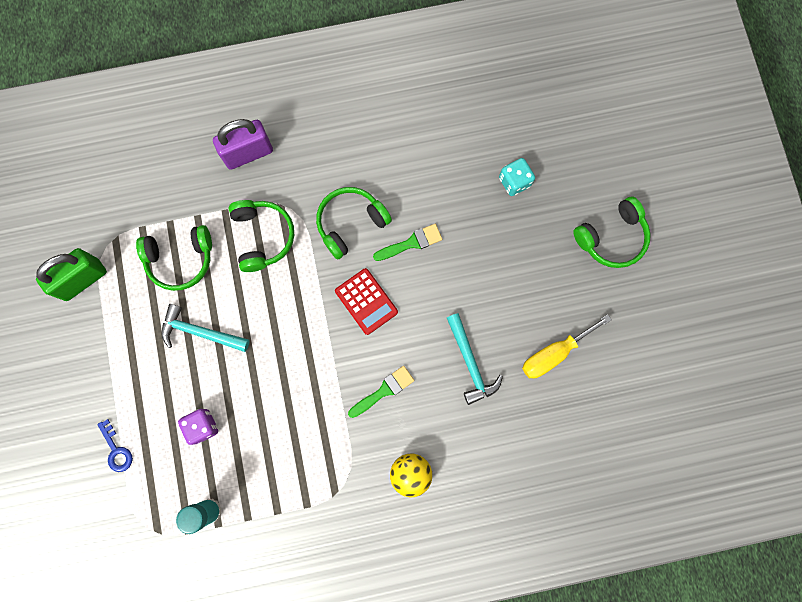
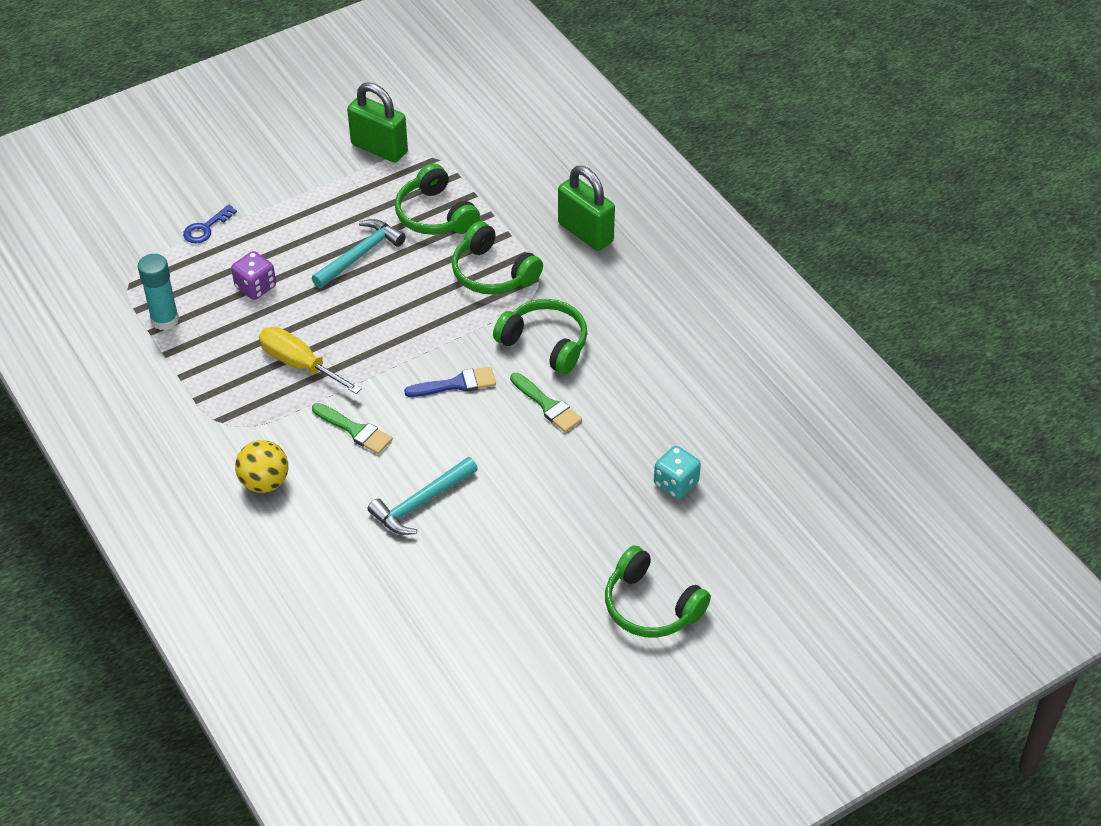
camera: 70 degrees right, 30 degrees down
(200, 332) = (360, 254): turquoise hammer -> turquoise hammer turned 45 degrees clockwise
(248, 153) = (585, 233): purple padlock -> green padlock
(262, 237) = (493, 273): green headphones -> green headphones turned 75 degrees clockwise
(366, 301) = (456, 384): red calculator -> blue brush
(554, 353) = (468, 584): yellow screwdriver -> yellow screwdriver (299, 364)

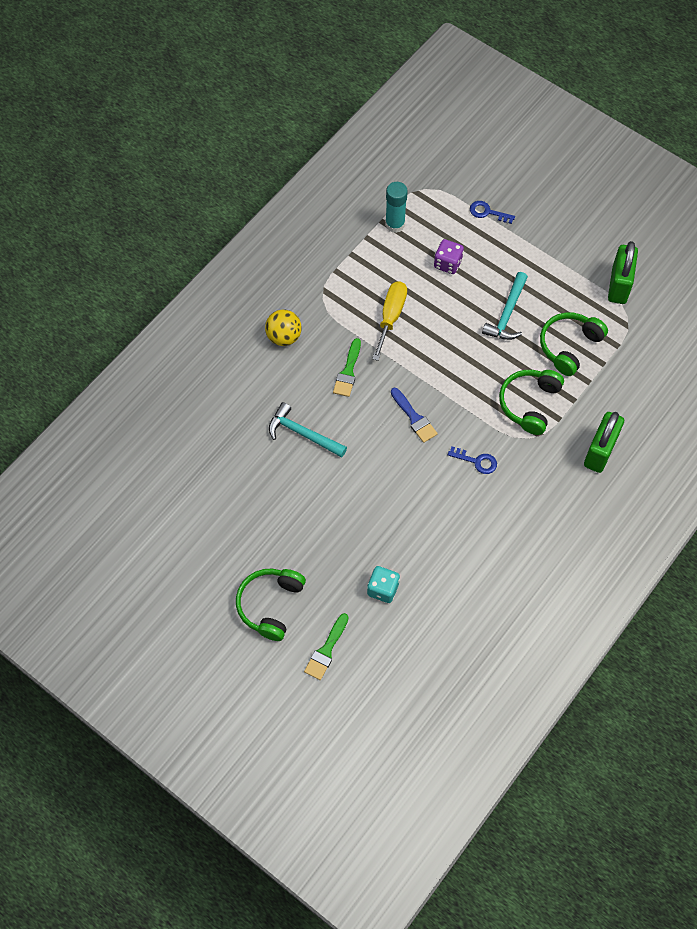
camera: 70 degrees right, 15 degrees up
(360, 254) = (507, 314): turquoise hammer -> turquoise hammer turned 90 degrees clockwise
(545, 343) = (477, 461): green headphones -> blue key
(547, 405) = (419, 482): green brush -> green brush (326, 650)

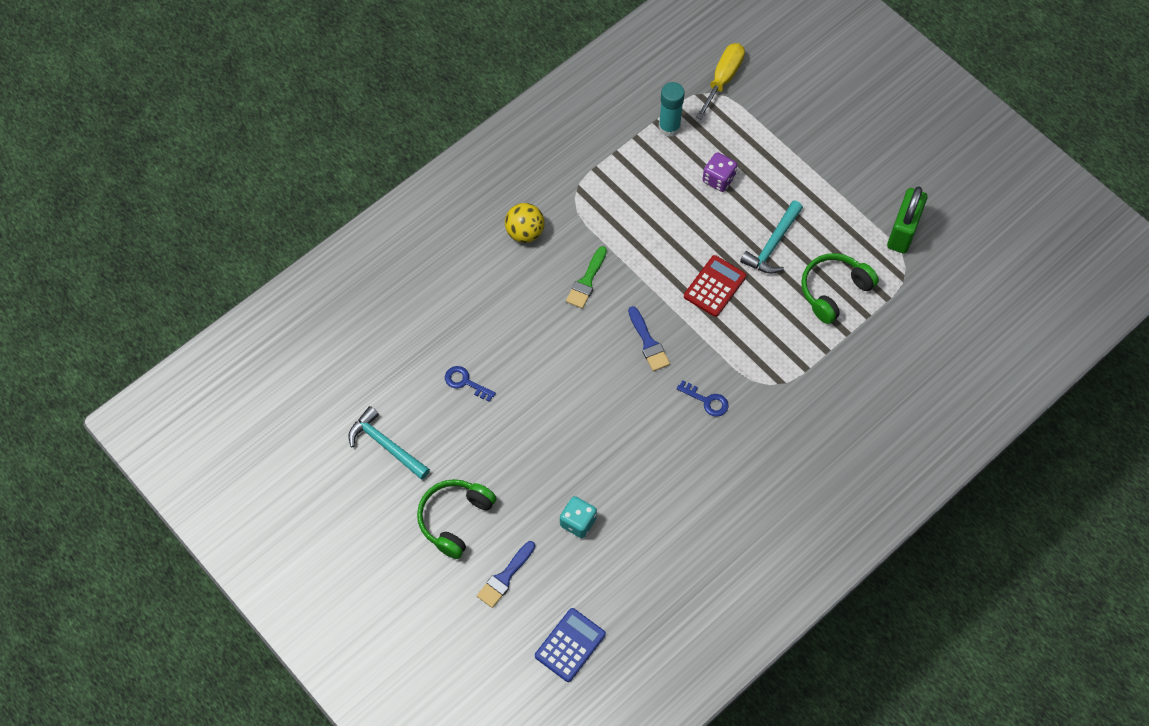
camera: 10 degrees right, 0 degrees up
(303, 434) = (525, 341): turquoise hammer -> turquoise hammer (386, 445)
(326, 650) = (505, 577): green brush -> blue brush
(391, 317) = (645, 228): yellow screwdriver -> yellow screwdriver (723, 79)
(397, 702) = (570, 645): none -> blue calculator
(463, 358) = (714, 286): none -> red calculator
(487, 212) = (773, 129): blue key -> blue key (465, 382)
(529, 404) = (777, 347): green headphones -> none
(600, 451) = (844, 412): green padlock -> none

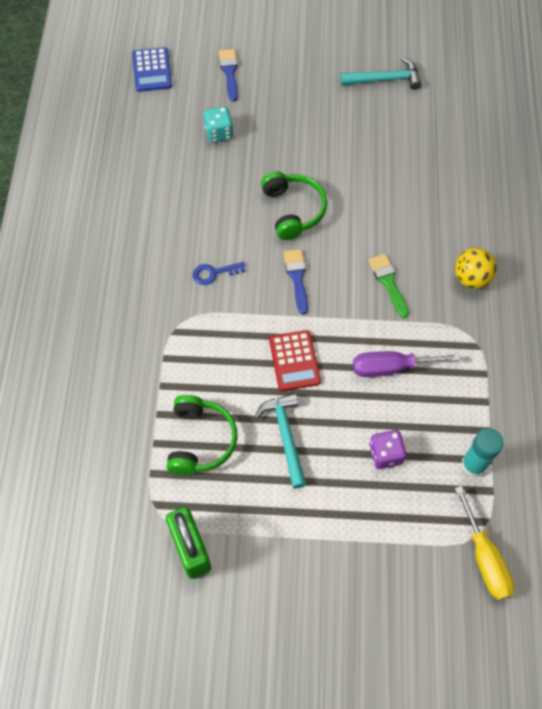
camera: 135 degrees right, 0 degrees up
(455, 519) = (295, 76): green headphones -> green headphones (293, 210)
(465, 382) = (384, 151): blue key -> none
(648, 342) = (297, 277): blue brush -> blue brush turned 60 degrees clockwise
(653, 225) = (391, 367): none -> purple screwdriver

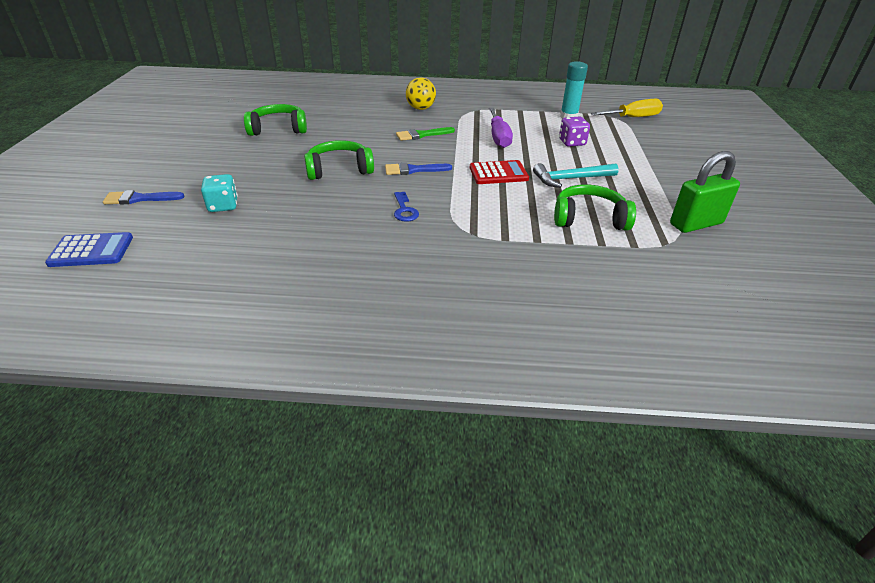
camera: 90 degrees left, 25 degrees down
(385, 79) = (210, 126): turquoise hammer -> none
(386, 140) = (278, 129): none -> green headphones

